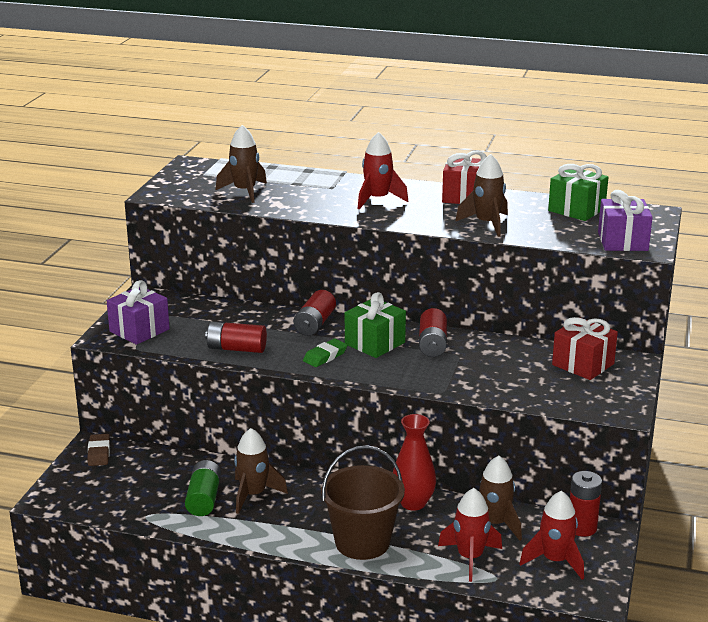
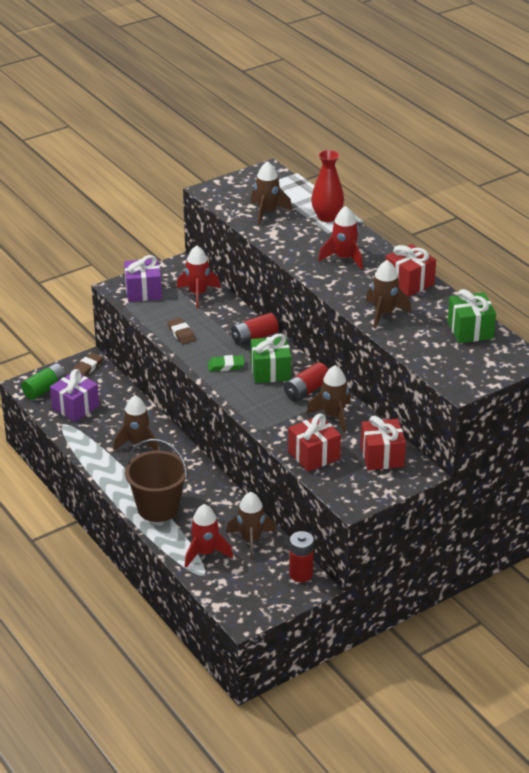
camera: 40 degrees right, 10 degrees up
(204, 499) = (107, 430): green battery -> green battery (45, 389)
(236, 349) = (181, 334): red battery -> brown eraser
(413, 503) = (221, 499): red vase -> red vase (327, 217)
(490, 353) = (333, 416): none -> brown rocket
(526, 390) = (314, 455): none -> red gift
(555, 561) = (252, 584): red rocket -> red rocket (198, 294)
(622, 241) = (454, 373): purple gift -> purple gift (75, 407)

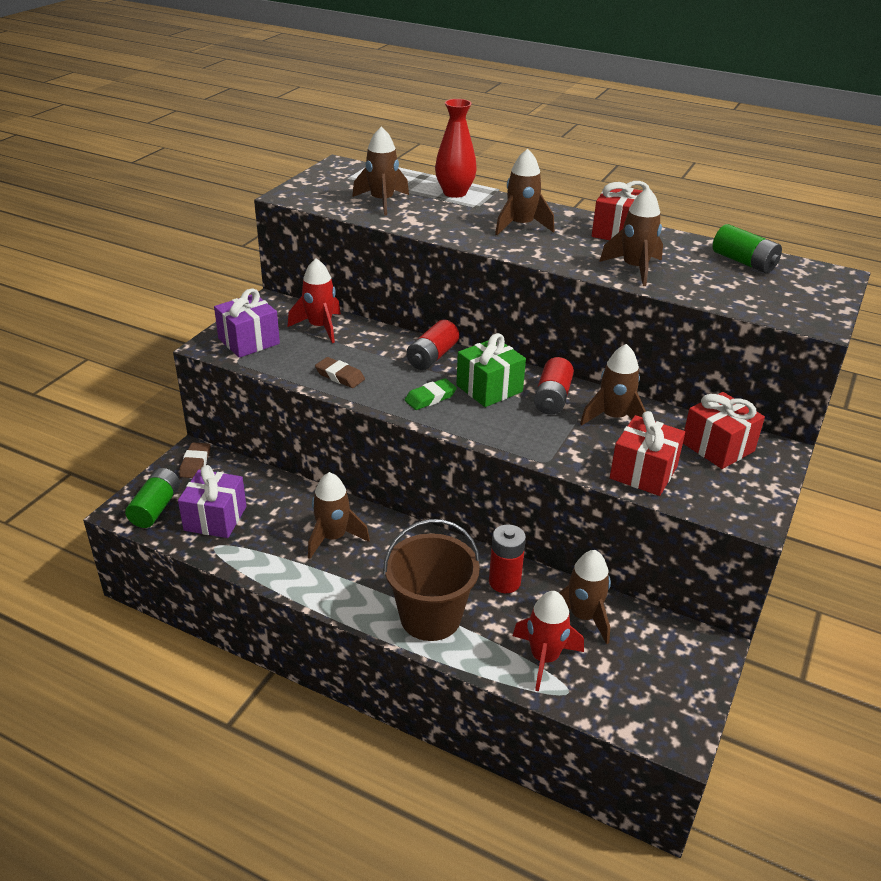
camera: 30 degrees left, 0 degrees up
(301, 574) = (682, 638): red battery -> red battery (504, 582)
(344, 258) = (521, 226): red rocket -> brown rocket
(470, 330) = (744, 262): green gift -> green battery

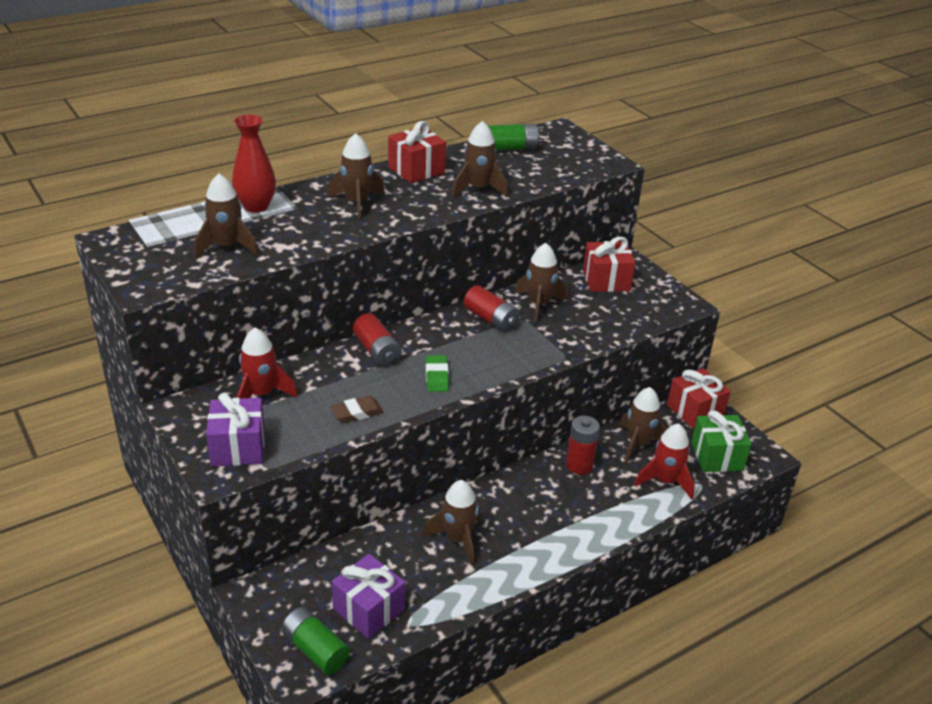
camera: 60 degrees left, 0 degrees up
(195, 463) = (270, 596): brown eraser -> none
(430, 617) = (589, 520): brown bucket -> none
(489, 388) = (451, 342): green gift -> green gift (717, 456)
(643, 472) = (610, 322): red gift -> red gift (695, 411)

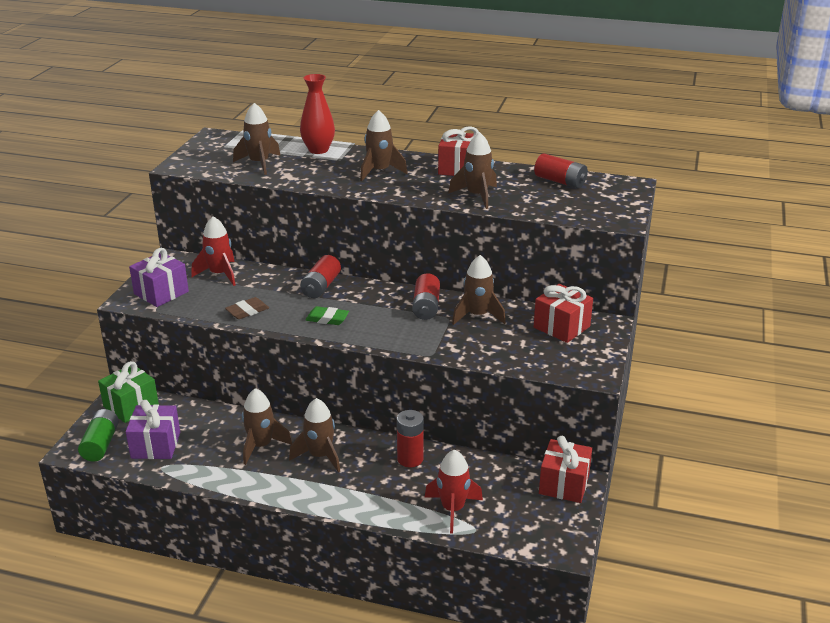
camera: 50 degrees right, 5 degrees down
(357, 413) = (247, 311): brown eraser -> brown eraser turned 60 degrees counterclockwise
(436, 377) = (327, 319): green eraser -> green eraser turned 60 degrees clockwise
(511, 148) = (560, 181): green battery -> red battery
(638, 444) = (477, 475): brown rocket -> brown rocket (320, 456)
(717, 456) = (523, 522): green gift -> green gift (131, 406)

